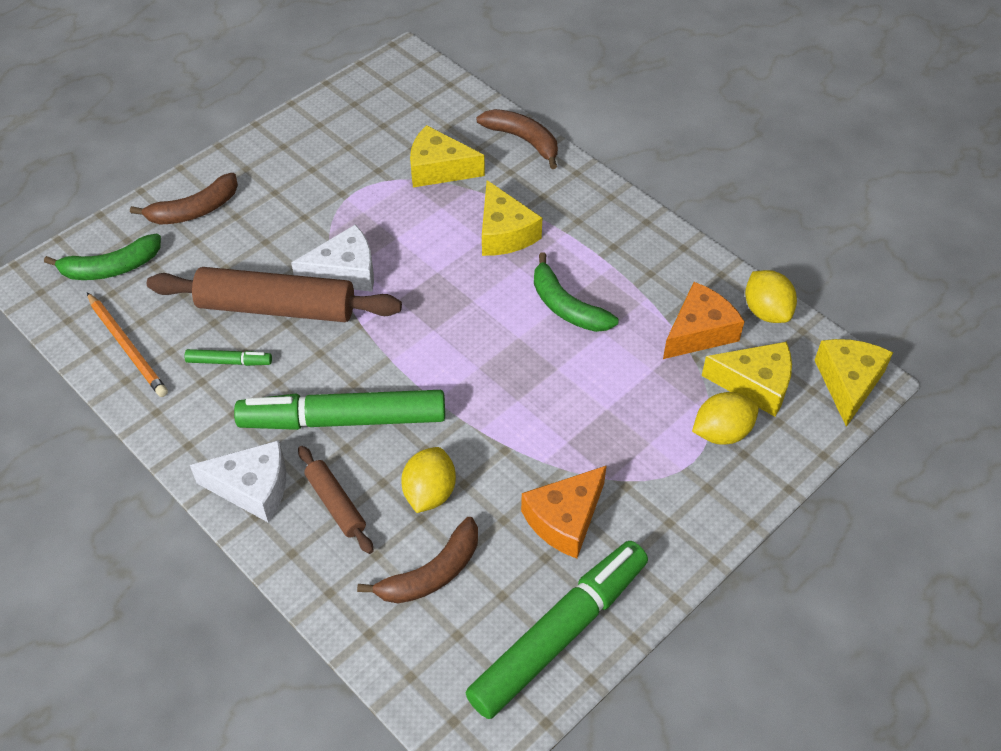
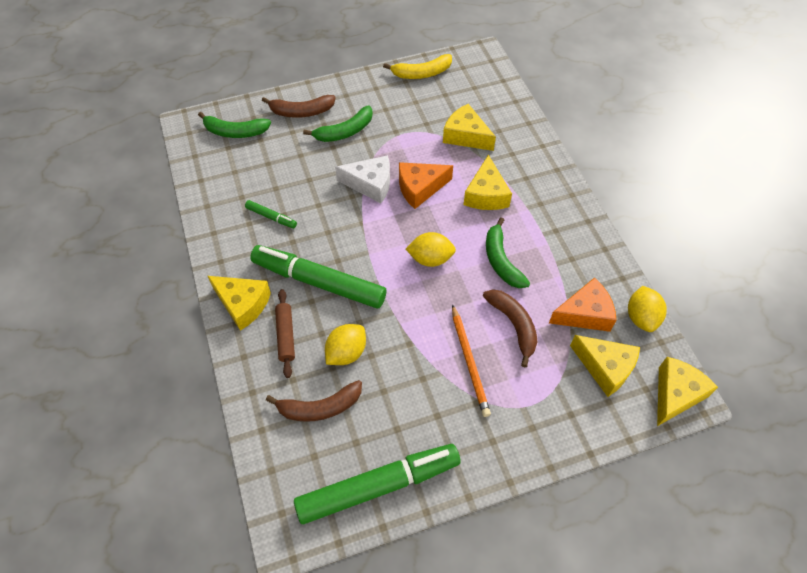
camera: 25 degrees right, 5 degrees up
(127, 347) = (218, 185): orange pencil -> orange pencil (469, 362)
(253, 488) = (243, 304): white cheese -> yellow cheese
(271, 216) = (345, 131): none -> green banana
(277, 307) = (317, 192): brown rolling pin -> none
(336, 107) = (422, 73): none -> yellow banana
(523, 140) = (532, 135): brown banana -> brown banana (513, 325)
(565, 519) = (423, 408): orange cheese -> orange cheese (420, 188)
(721, 432) = (563, 392): yellow lemon -> yellow lemon (430, 259)

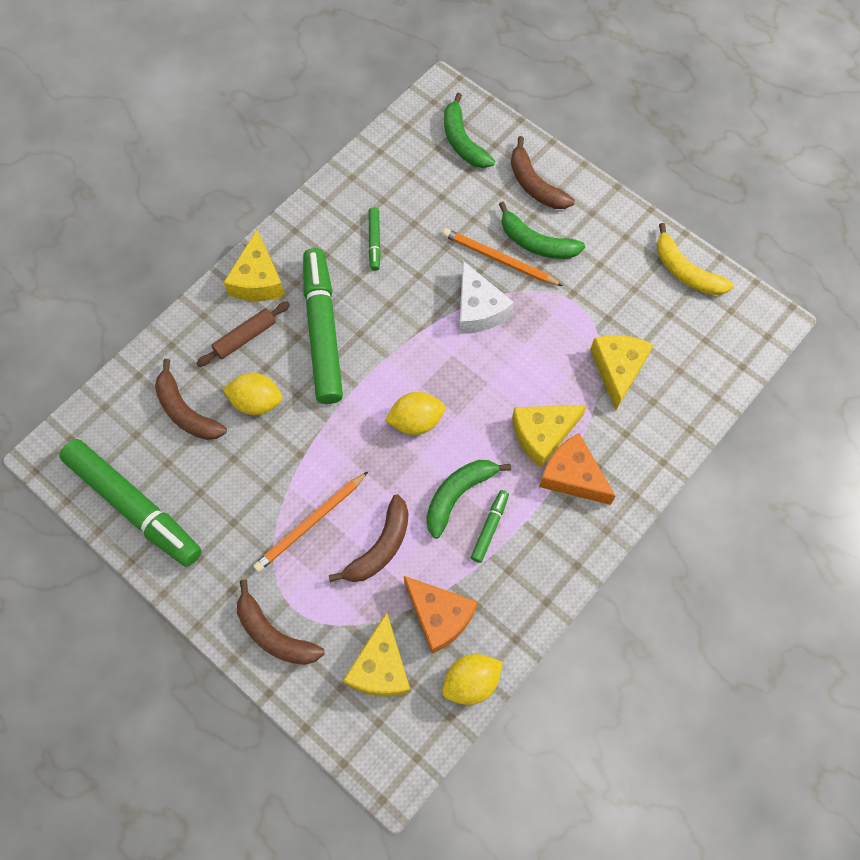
camera: 60 degrees right, 10 degrees up
(342, 156) = (499, 259): none -> orange pencil
(420, 188) = (505, 361): orange cheese -> orange cheese (572, 476)
(430, 259) = (416, 421): yellow lemon -> yellow lemon turned 75 degrees counterclockwise
(535, 254) = (489, 528): none -> green marker
(545, 428) = (274, 634): none -> brown banana
(675, 394) = (388, 758): yellow cheese -> none

